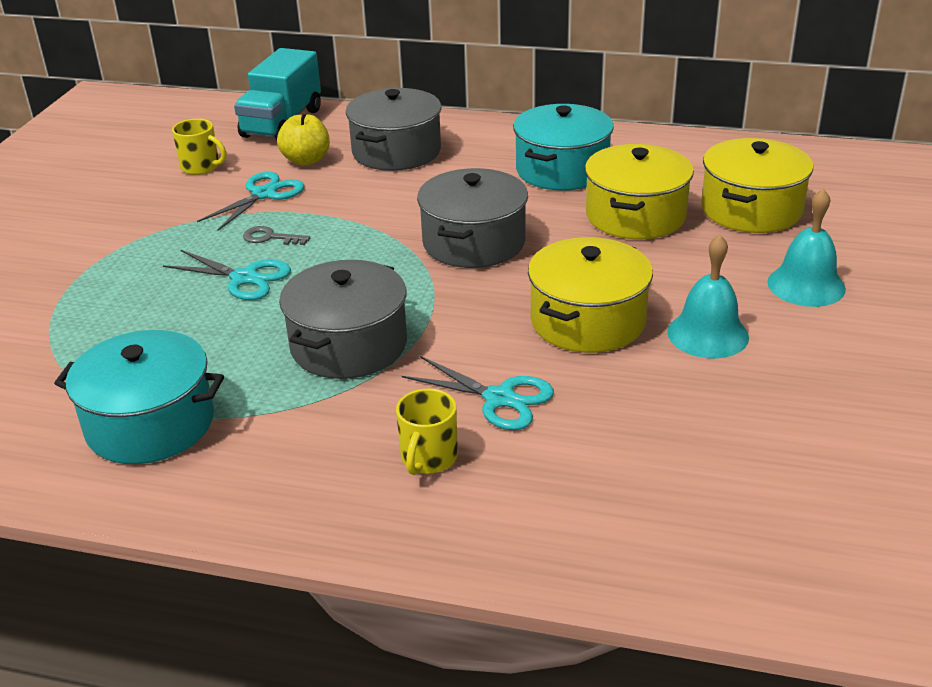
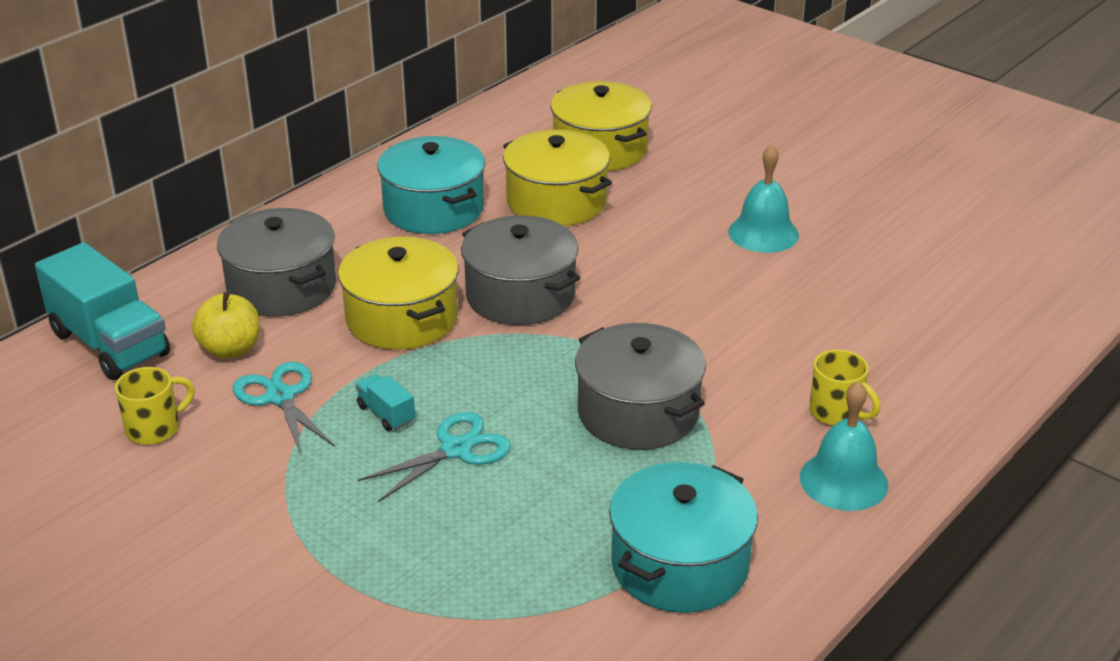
camera: 65 degrees left, 0 degrees up
(270, 238) = (386, 414): grey key -> turquoise truck
(499, 398) = (779, 355): turquoise scissors -> none
(587, 321) = (701, 278): yellow pot -> yellow pot (401, 318)
(806, 285) = (731, 170): turquoise bell -> turquoise bell (843, 480)

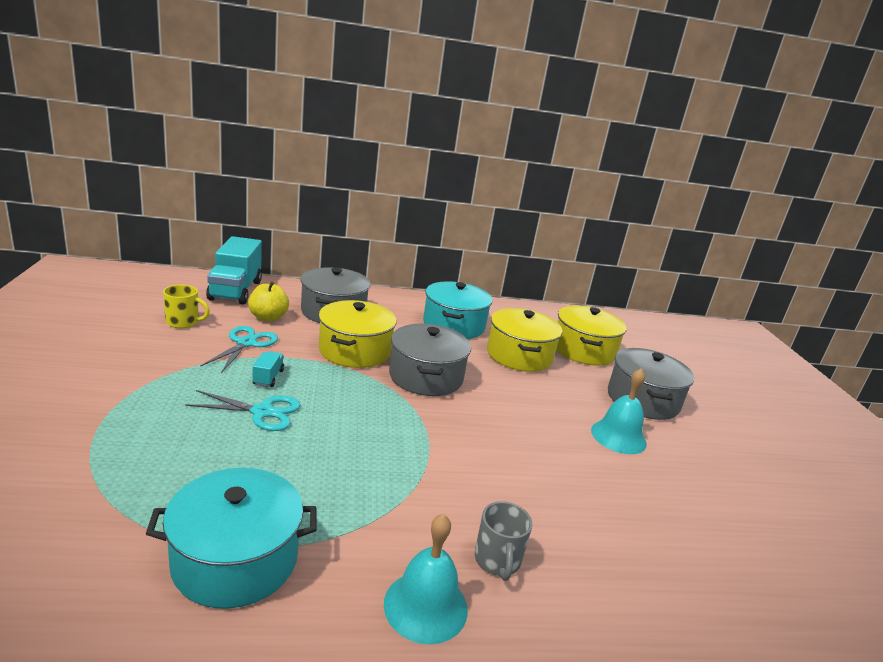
camera: 40 degrees right, 10 degrees down
(638, 412) = (378, 464): grey pot -> grey pot (643, 400)
(837, 413) = (497, 561): yellow mug -> grey mug

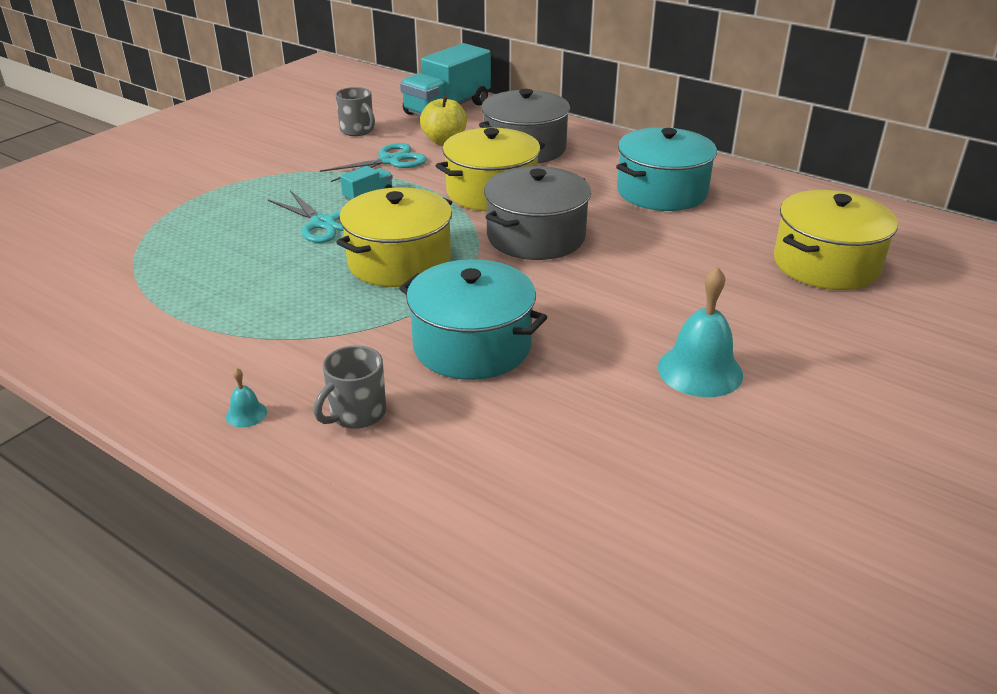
camera: 45 degrees right, 10 degrees up
(183, 322) = (358, 130): yellow mug -> grey mug
(235, 559) = (161, 322): turquoise pot -> turquoise pot (472, 345)
(425, 606) = (246, 414): turquoise bell -> turquoise bell, size x0.45
(519, 355) = (704, 245): yellow pot -> yellow pot (399, 261)
(643, 400) = (822, 346): grey pot -> none

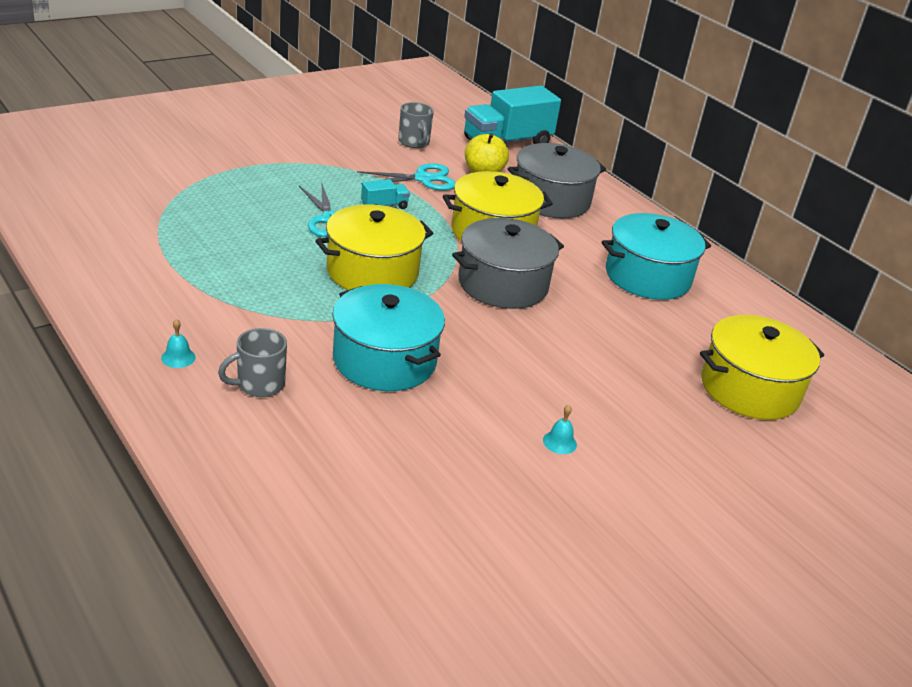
camera: 15 degrees right, 0 degrees up
(700, 370) = (559, 442): turquoise bell -> turquoise bell, size x0.45

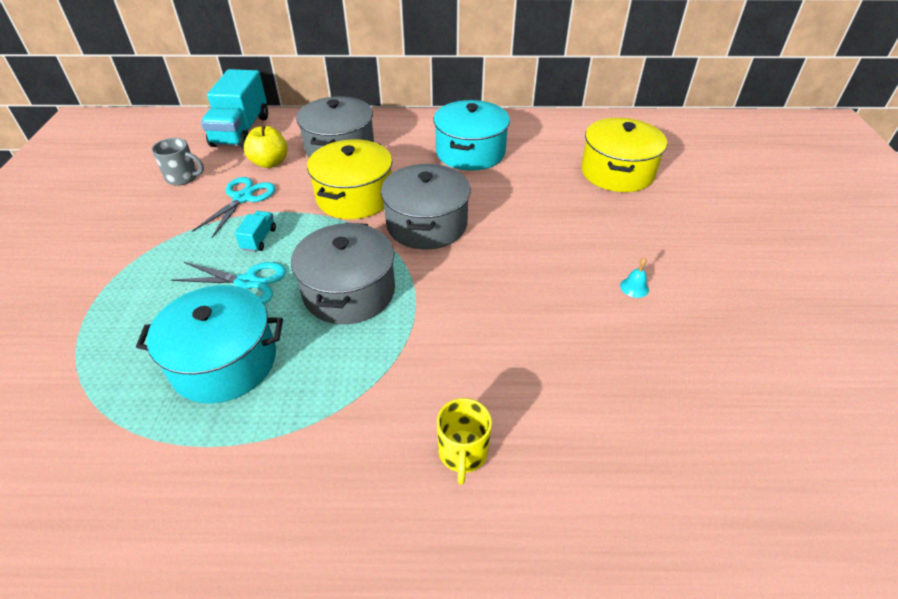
camera: 50 degrees left, 10 degrees up
(178, 357) = (377, 508): turquoise bell -> none
(259, 384) = (463, 453): grey mug -> yellow mug
(372, 271) = (349, 292): yellow pot -> grey pot
(384, 360) = (480, 342): turquoise pot -> turquoise pot (224, 362)

